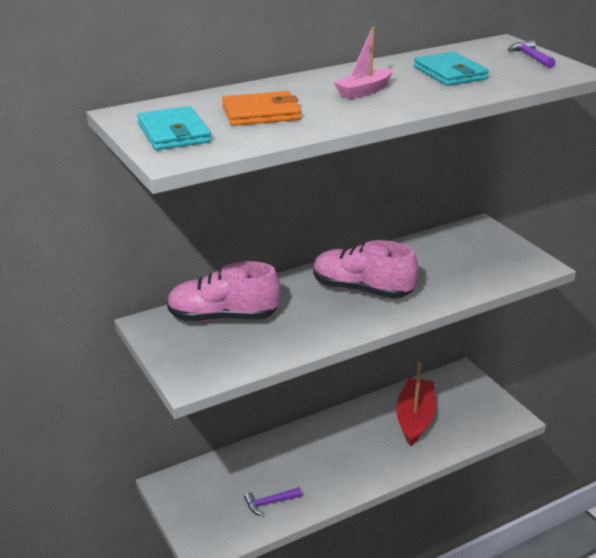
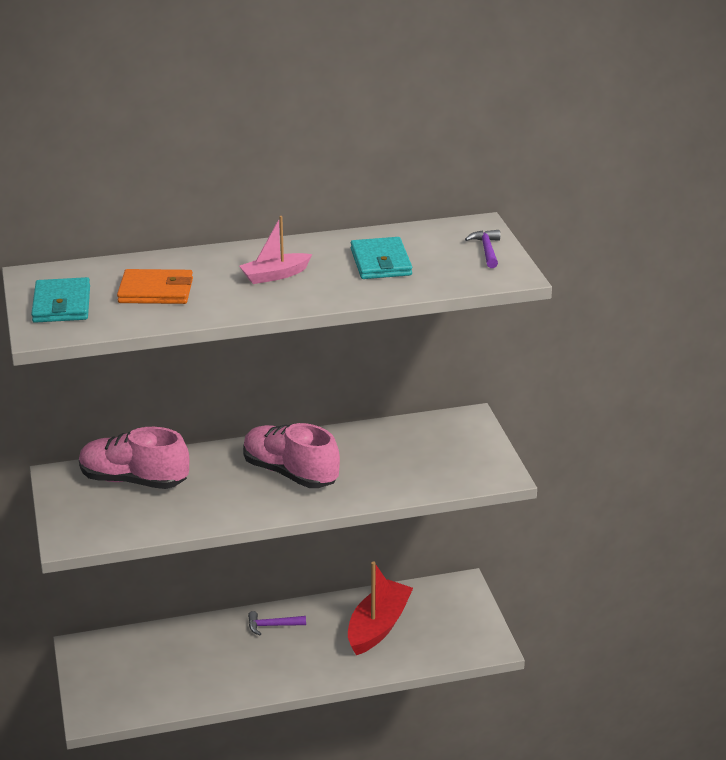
camera: 15 degrees right, 0 degrees up
(270, 503) = (177, 685): purple hammer -> purple hammer (272, 626)

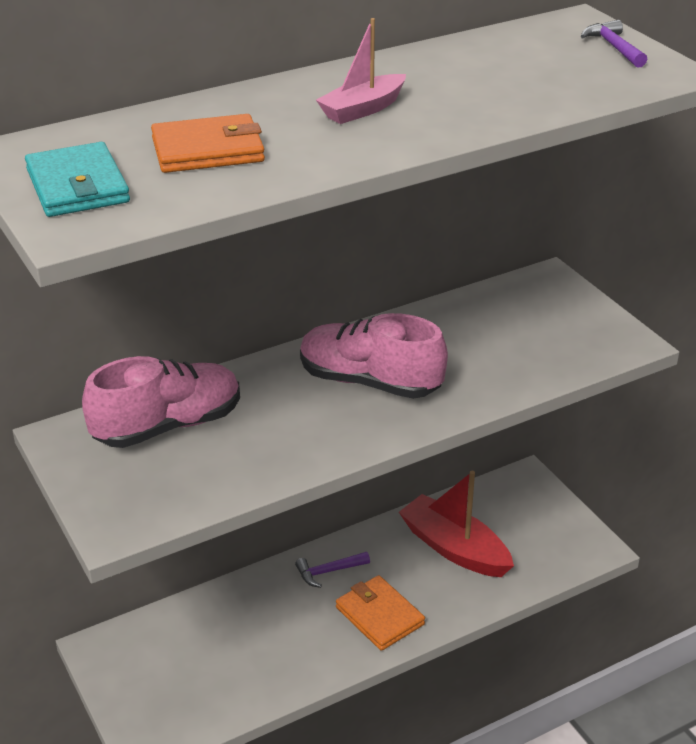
camera: 15 degrees left, 5 degrees up
(134, 480) = (168, 426): pink shoe -> pink shoe turned 150 degrees clockwise
(296, 664) = (379, 616): none -> orange wallet
(378, 626) = (454, 548): red boat -> red boat turned 60 degrees counterclockwise
(381, 262) = (492, 77): turquoise wallet -> none

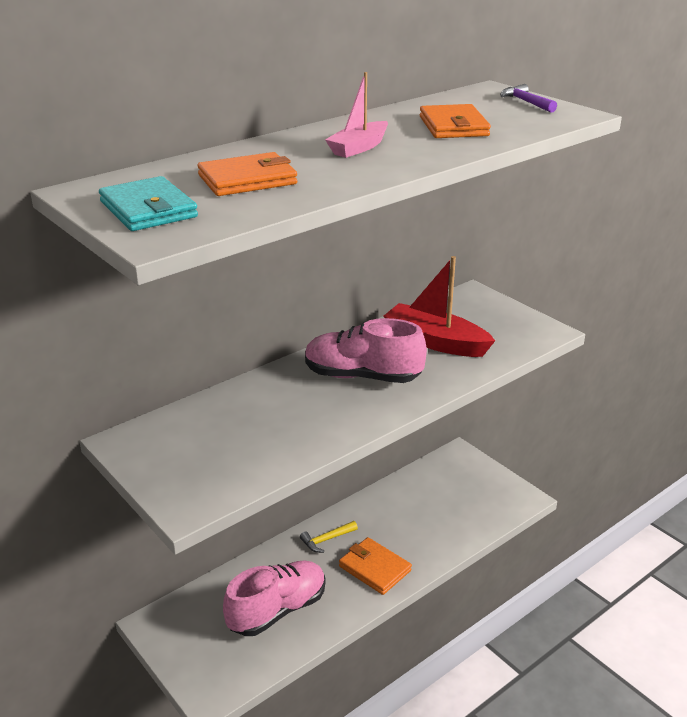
camera: 10 degrees left, 5 degrees down
(168, 426) = (210, 424): pink shoe -> pink shoe (277, 610)
(328, 571) = (326, 540): purple hammer -> yellow hammer
(454, 548) = (419, 511): red boat -> red boat (435, 342)
(498, 82) = (453, 126): none -> orange wallet

